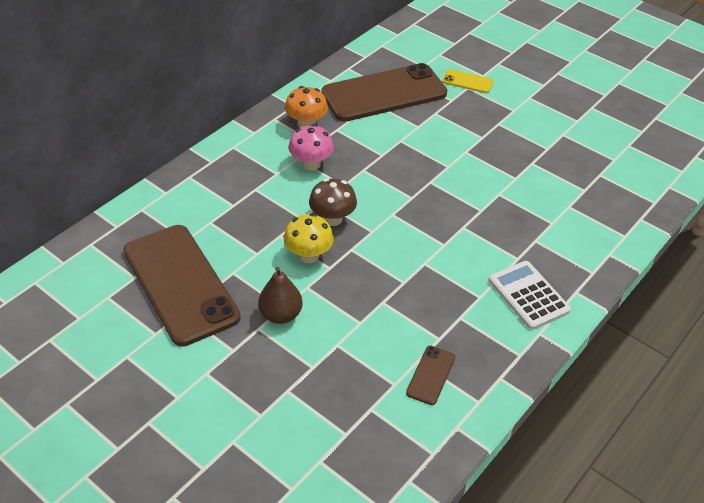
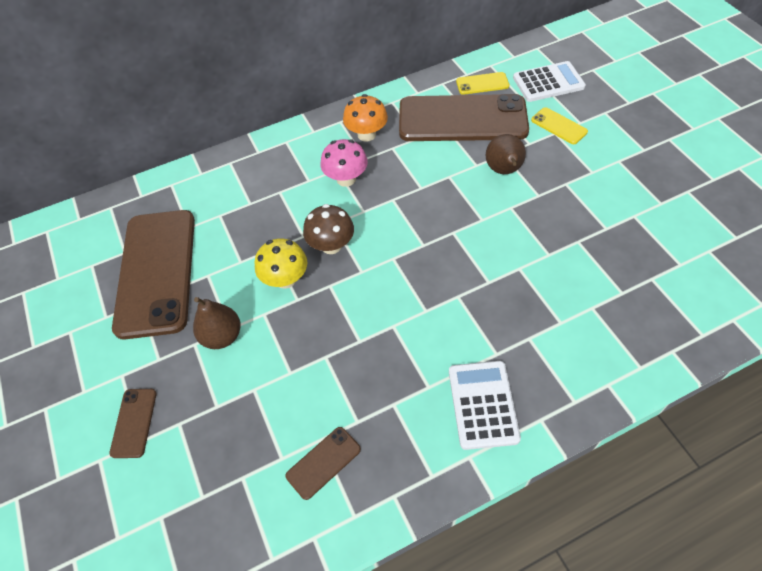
camera: 30 degrees right, 10 degrees up
(245, 403) = (134, 422): none -> brown phone
(384, 61) = (482, 84): none -> yellow phone
(439, 49) = (548, 82): none -> white calculator
(443, 125) = (504, 170): none -> brown pear

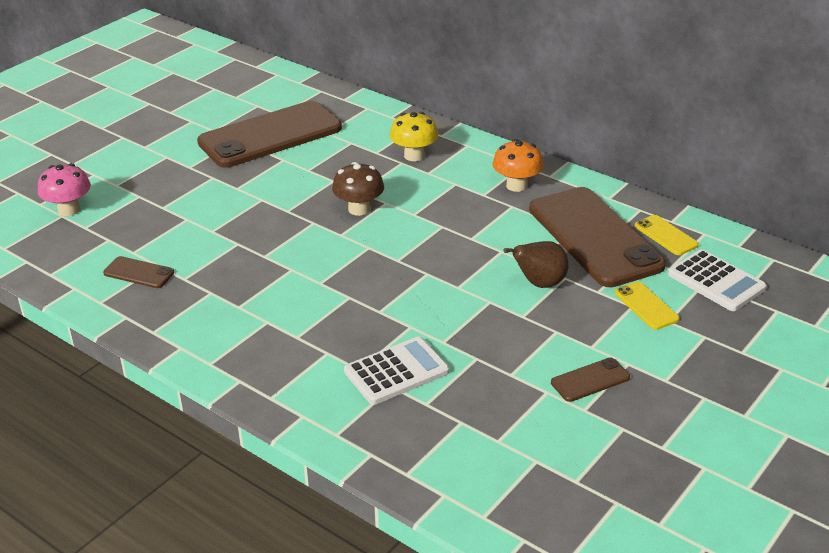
camera: 60 degrees right, 20 degrees down
(134, 422) = (130, 177): brown phone -> brown phone (590, 380)
(222, 336) = (227, 187): brown pear -> none
(285, 279) = (305, 198): yellow mushroom -> yellow mushroom (414, 156)
(346, 179) = (447, 192): pink mushroom -> pink mushroom (69, 210)
(482, 404) = (237, 342): white calculator -> white calculator (396, 371)
(559, 126) = (646, 306): yellow phone -> yellow phone turned 45 degrees counterclockwise

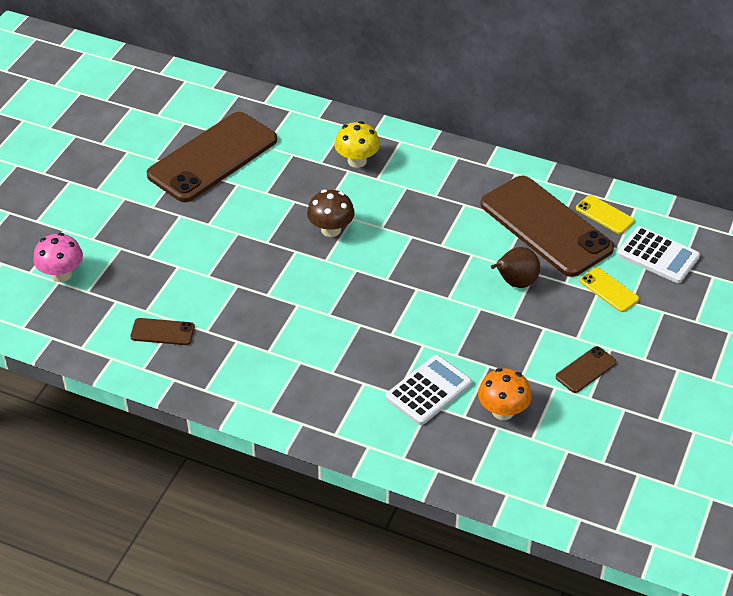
camera: 15 degrees left, 10 degrees up
(516, 185) = (461, 181): orange mushroom -> orange mushroom (503, 411)

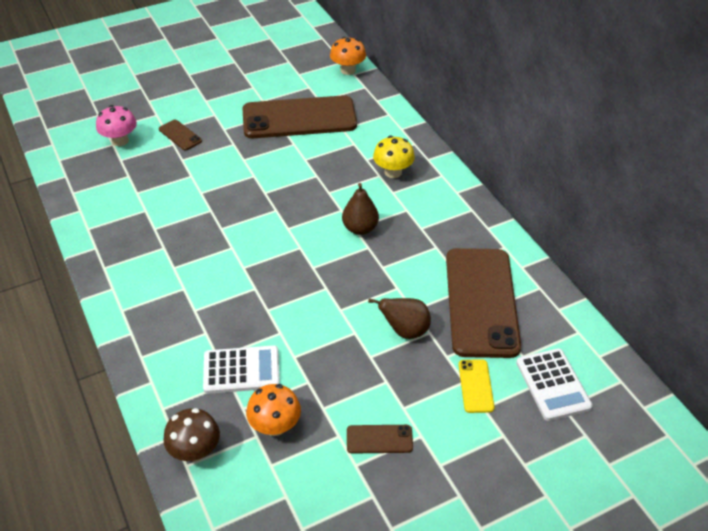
camera: 40 degrees right, 0 degrees up
(162, 332) = (128, 212): brown phone -> brown phone (180, 135)
(201, 87) = (348, 70): none -> orange mushroom
(331, 230) = (317, 209): brown mushroom -> brown mushroom (195, 451)
(386, 224) = (360, 228): none -> brown pear
(604, 215) = (543, 322): yellow phone -> none

